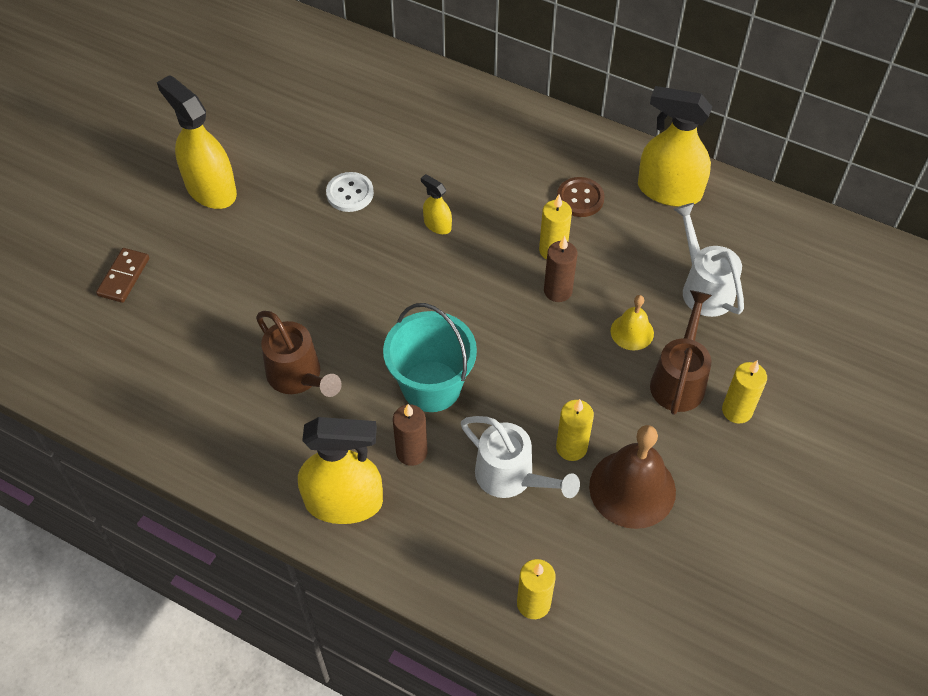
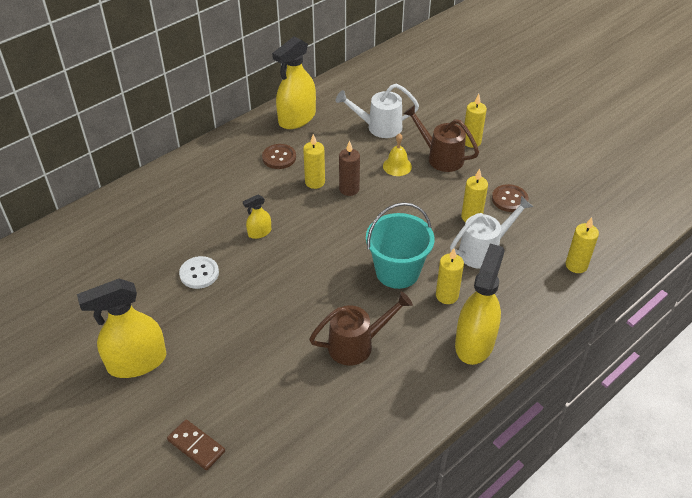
camera: 70 degrees left, 10 degrees down
(411, 452) = (447, 296): brown candle -> yellow candle
(632, 488) = (509, 199): brown bell -> brown button

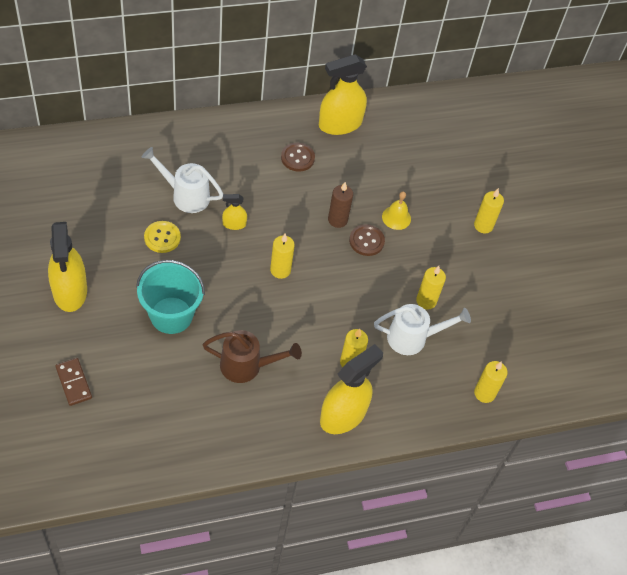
camera: 20 degrees right, 10 degrees up
(137, 362) = (70, 291): yellow spray bottle -> yellow spray bottle turned 105 degrees counterclockwise
(199, 273) = (162, 238): white button -> yellow button
(315, 182) = (312, 198): yellow candle -> yellow candle (280, 270)
(379, 127) = (408, 169): white watering can -> white watering can (185, 195)
(397, 271) = (324, 319): turquoise bucket -> turquoise bucket (171, 315)
(440, 157) = (442, 227): brown watering can -> none
(509, 199) = (474, 301): brown button -> brown button (366, 241)

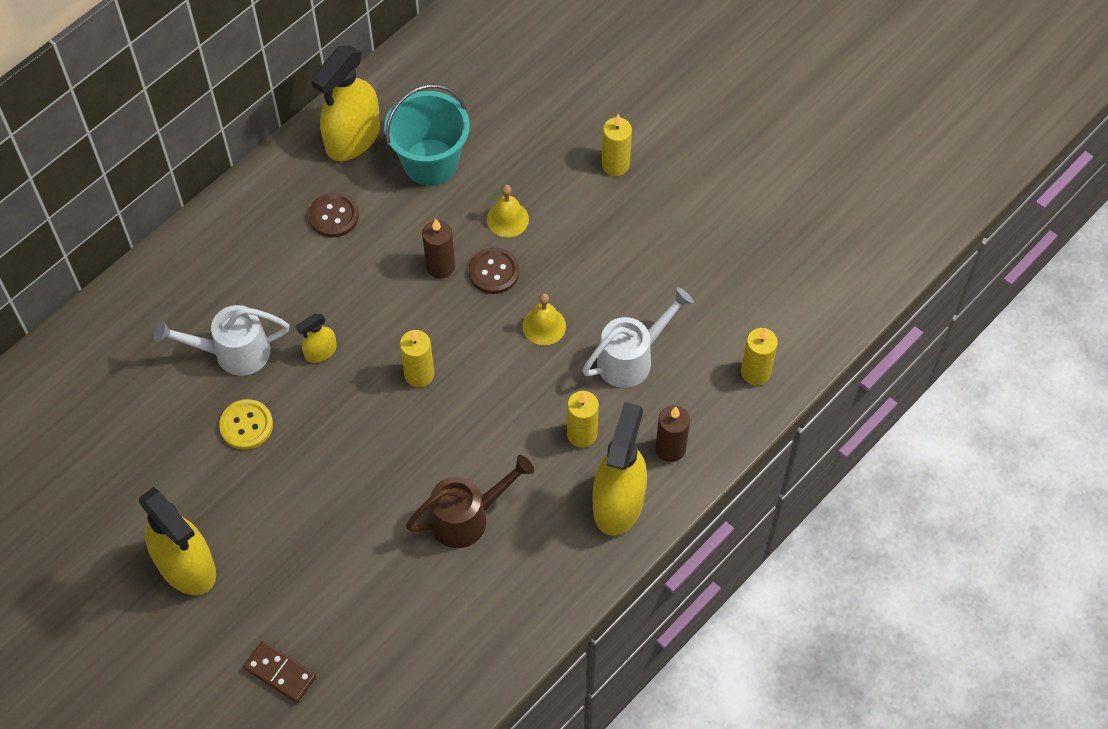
camera: 25 degrees left, 5 degrees up
(171, 315) = (332, 515): turquoise bucket -> turquoise bucket (430, 162)
(374, 288) = (544, 326): none -> yellow bell
(398, 404) = (670, 449): none -> brown candle
(426, 301) = (615, 303): yellow candle -> none

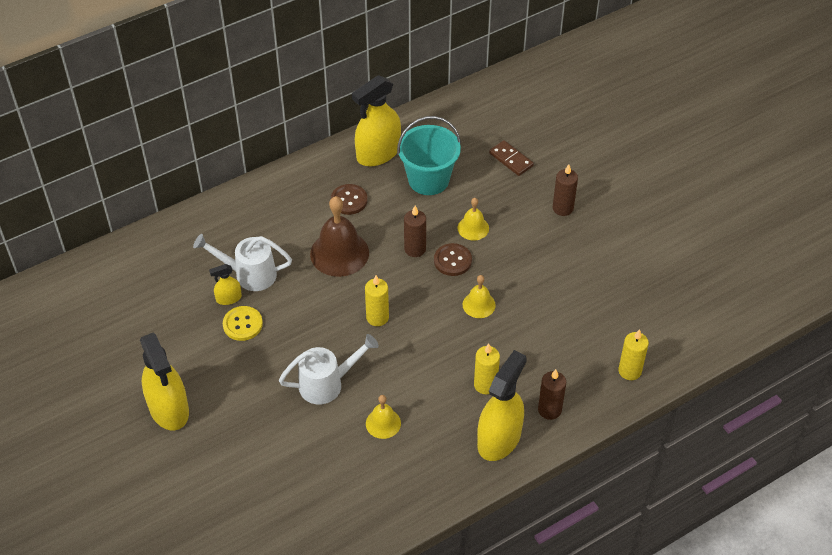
camera: 15 degrees right, 10 degrees down
(280, 672) = (212, 499): brown domino -> brown domino (511, 159)
(320, 352) = (311, 287): yellow spray bottle -> yellow spray bottle (228, 298)
(343, 295) = (339, 253): none -> brown bell
(468, 517) = (383, 423): brown watering can -> yellow bell
(615, 165) = (563, 208): yellow candle -> brown candle
(632, 358) = (538, 341): white watering can -> white watering can (327, 384)

